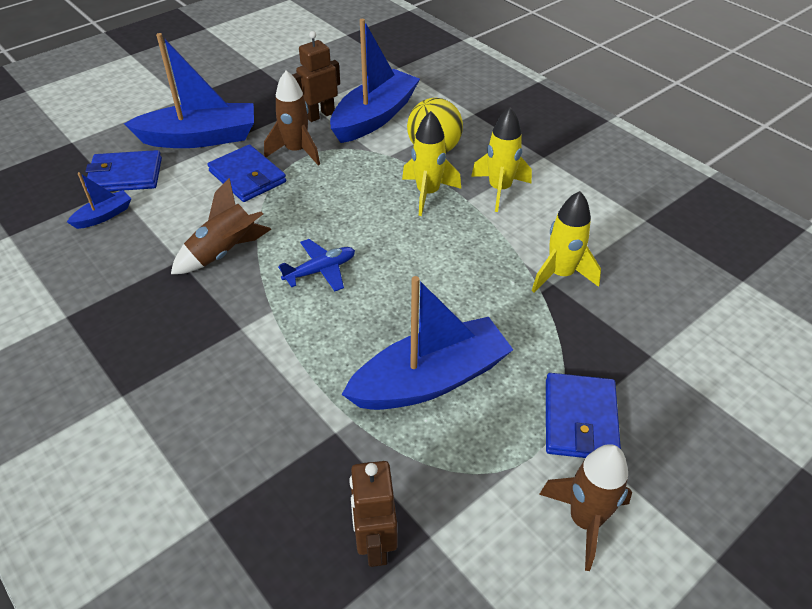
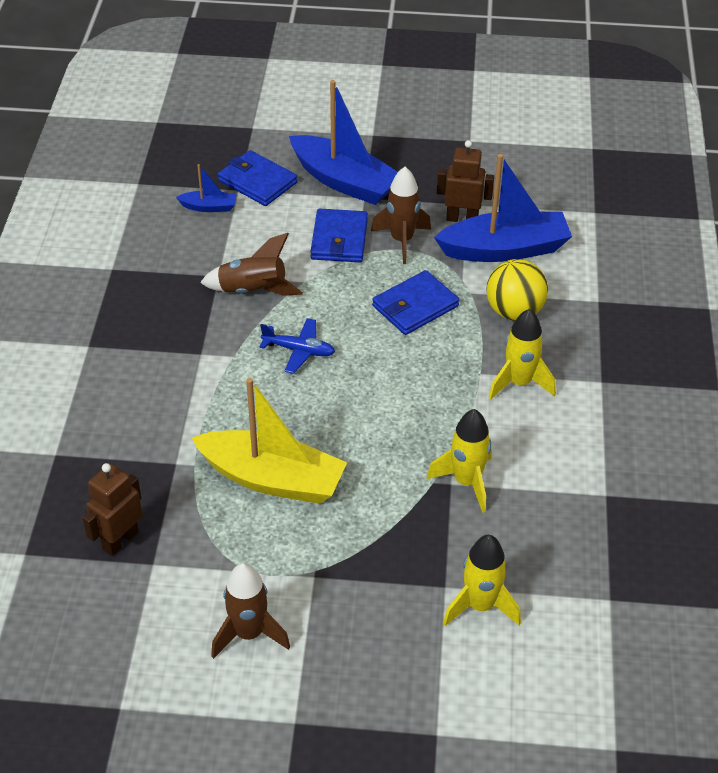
camera: 45 degrees right, 0 degrees up
(427, 193) = (456, 346): yellow rocket -> yellow rocket (480, 605)
(430, 380) = (272, 479): blue boat -> yellow boat
(580, 420) = (332, 581): blue wallet -> blue wallet (415, 306)

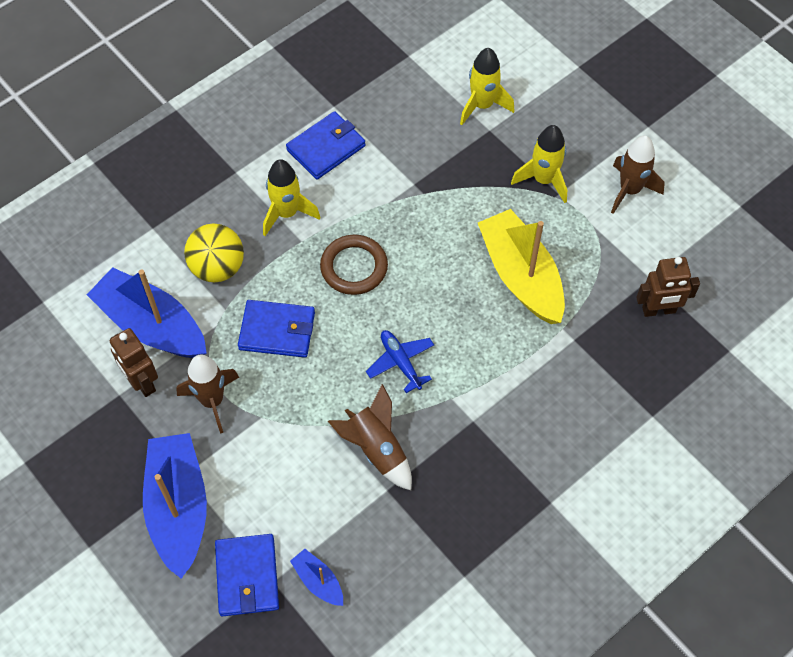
camera: 135 degrees left, 15 degrees up
(339, 239) = (256, 445): blue wallet -> blue wallet (326, 148)
(415, 385) = (354, 267): none -> brown ring
(466, 482) = (403, 177): yellow rocket -> yellow rocket (543, 180)

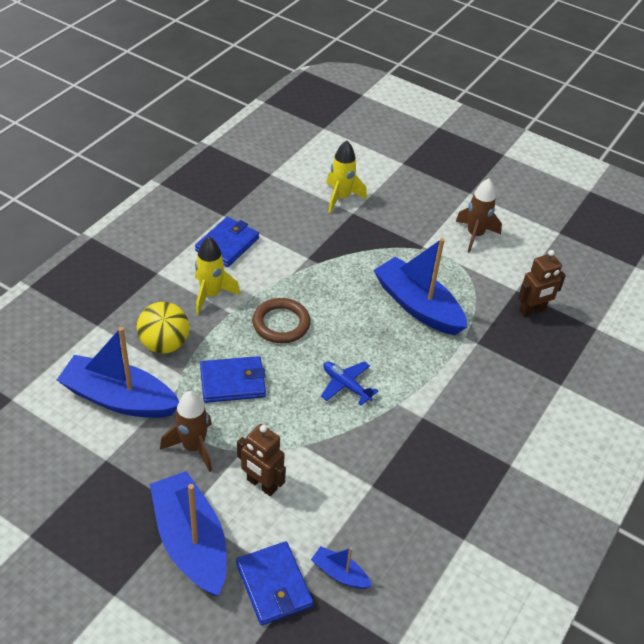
camera: 20 degrees left, 15 degrees down
(142, 382) = (124, 445): brown robot -> brown robot (261, 484)
(376, 449) = (351, 455): brown rocket -> none
(521, 276) = (418, 306): yellow boat -> blue boat
(543, 180) = (408, 239): yellow rocket -> none

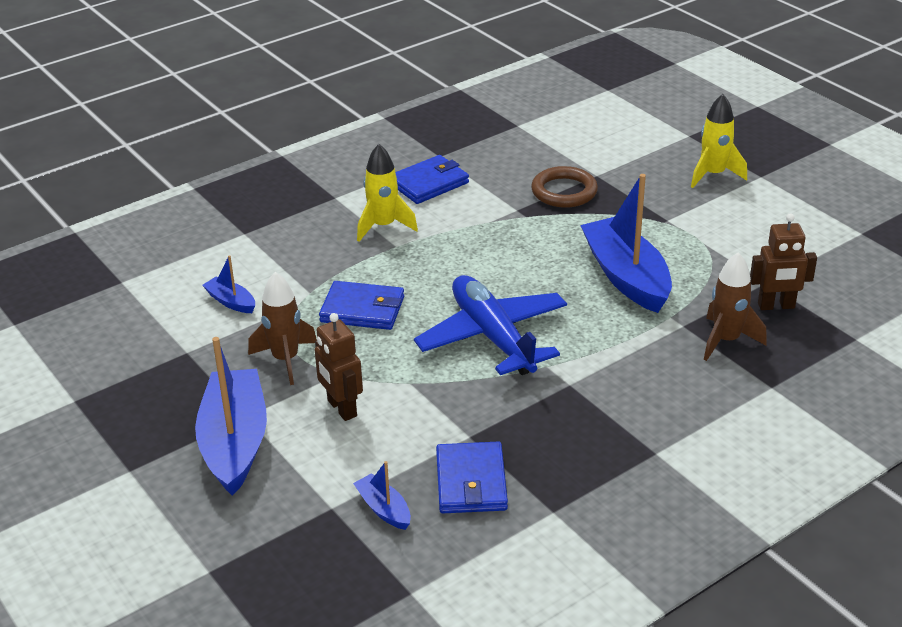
camera: 25 degrees right, 10 degrees down
(119, 399) = (231, 302): blue boat -> blue boat, size x0.46
(164, 344) = (306, 262): yellow ball -> none
(274, 585) = (303, 502): blue wallet -> blue wallet (471, 482)
(281, 323) = (449, 266): brown ring -> brown ring (564, 191)
(341, 198) = (590, 159): yellow rocket -> yellow rocket (713, 175)
(346, 385) = (493, 337): blue plane -> blue plane, size x2.01
(475, 235) = (742, 219): brown rocket -> brown rocket (726, 340)

